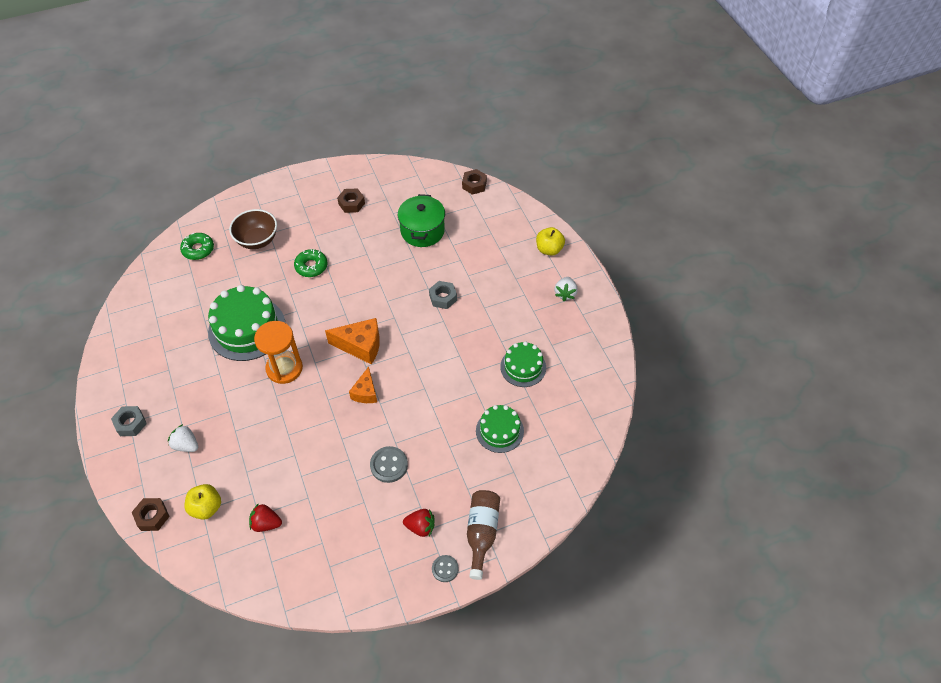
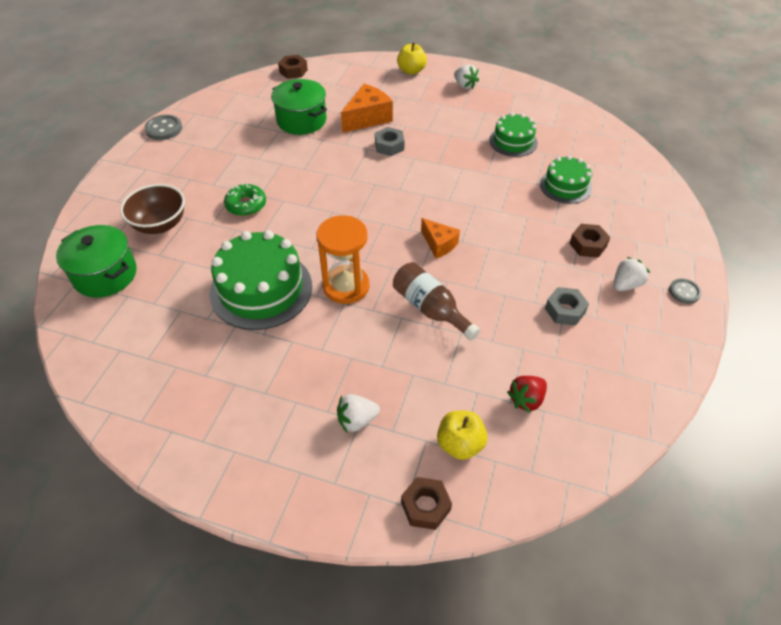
camera: 50 degrees left, 5 degrees down
(130, 423) = (270, 461): grey nut -> grey nut (565, 310)
(198, 249) = (105, 275): green donut -> green pot
(351, 203) = (210, 143): brown nut -> brown nut (587, 245)
(361, 346) = (382, 220): orange cheese -> orange cheese (367, 118)
(389, 465) = (538, 271): grey button -> grey button (164, 129)
(420, 527) = (625, 285): red strawberry -> white strawberry
(481, 533) = (663, 250): brown bottle -> brown bottle (430, 309)

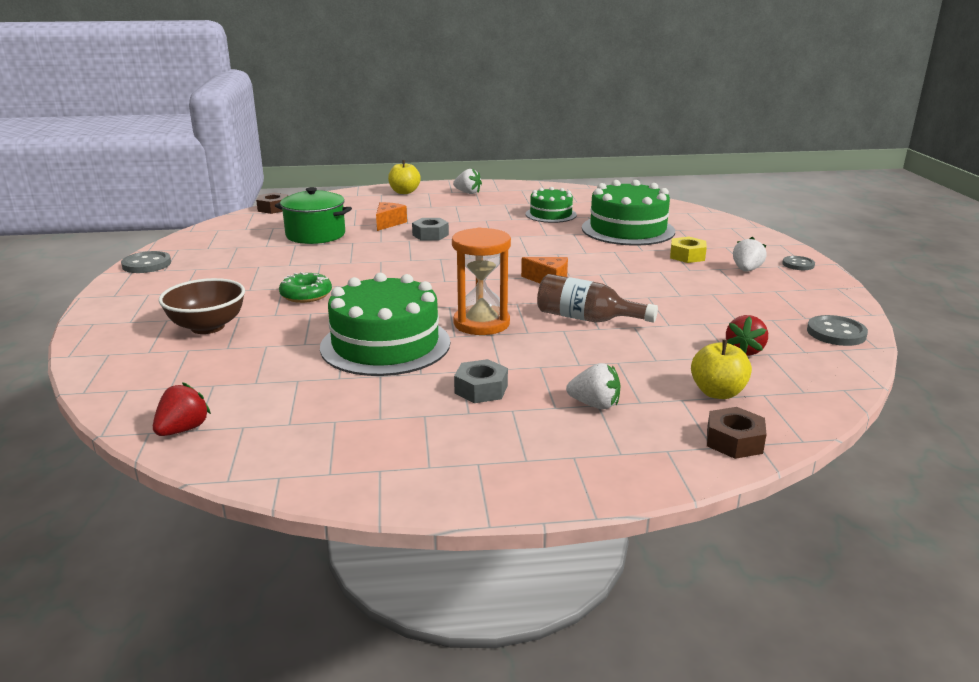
camera: 25 degrees left, 25 degrees down
(84, 339) = (183, 429): none -> red strawberry
(105, 275) = (165, 376): green pot -> none
(357, 420) = (595, 404): white strawberry -> white strawberry turned 120 degrees counterclockwise
(367, 118) = (388, 223): orange cheese -> orange cheese, size x0.64
(565, 186) = (628, 229): green cake -> green cake, size x1.72
(565, 310) = (713, 294): grey nut -> grey nut (481, 389)
(587, 245) = (687, 256): brown nut -> yellow nut
(629, 406) = (836, 333): none -> grey button

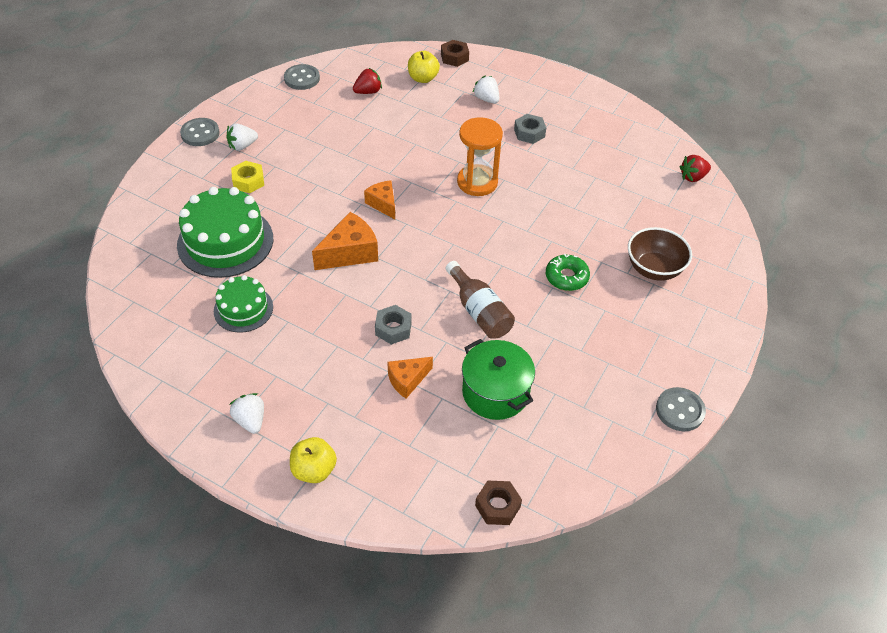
camera: 145 degrees left, 25 degrees up
(385, 344) = (551, 191): green cake -> none
(525, 251) = (350, 253): none -> orange cheese
(587, 319) = (412, 154): brown bottle -> brown bottle (479, 311)
(798, 264) = (200, 133): grey button -> grey button, size x1.51

